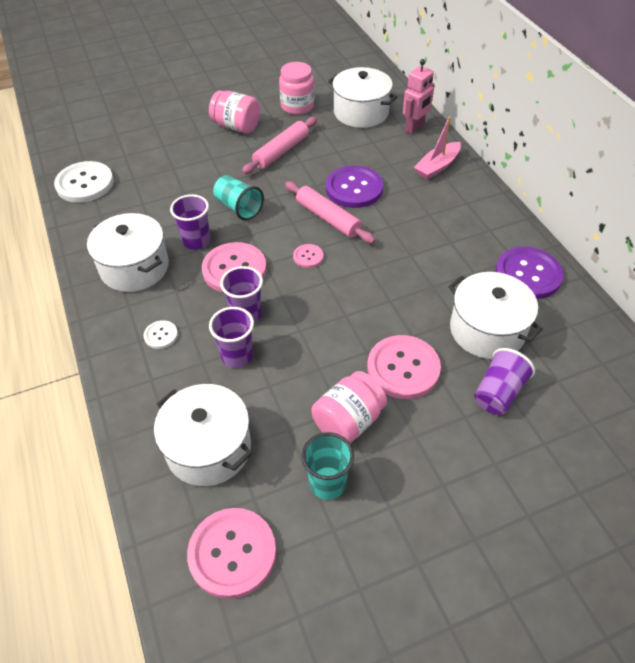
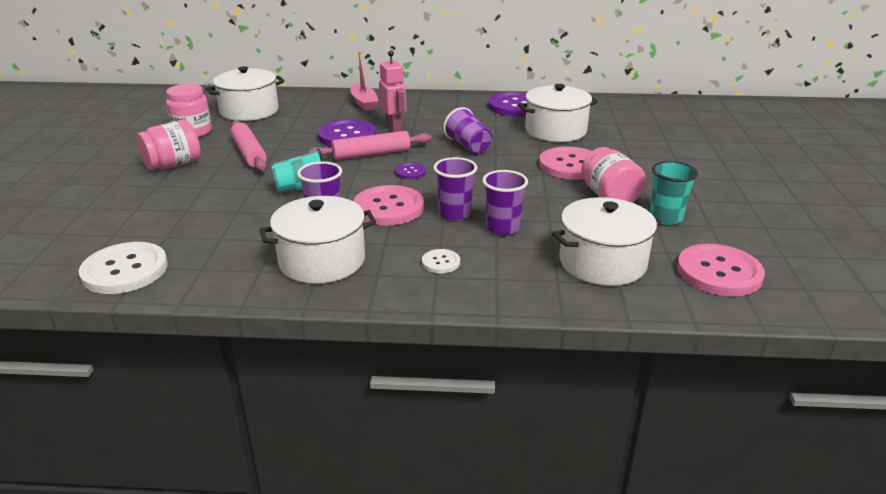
camera: 65 degrees left, 20 degrees down
(308, 257) = (410, 172): pink button -> purple button
(415, 128) = (304, 98): pink robot -> pink robot (394, 128)
(498, 393) = (615, 142): purple cup -> purple cup (468, 146)

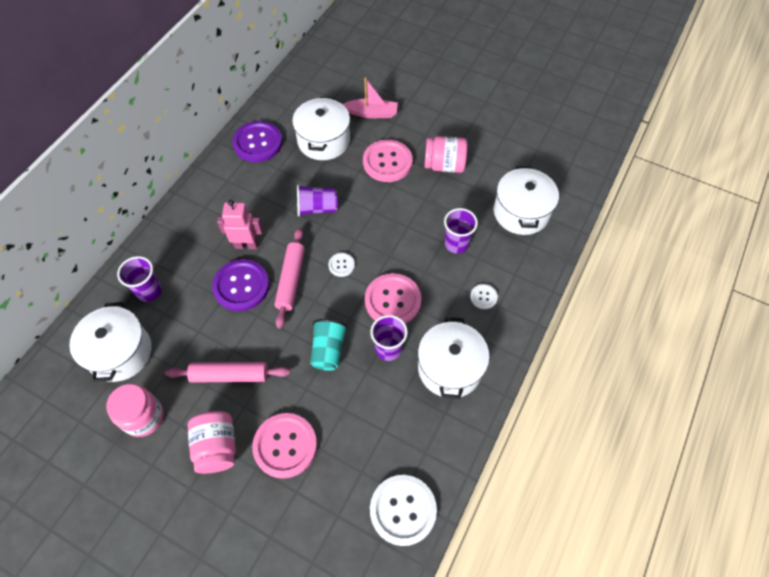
camera: 65 degrees left, 30 degrees up
(364, 103) = (170, 248): pink boat -> pink boat (372, 113)
(410, 172) = (341, 265): purple button -> white button
(454, 214) = (423, 263): purple cup -> purple cup (149, 291)
(665, 218) = (485, 152): turquoise cup -> none
(719, 272) = (554, 164): pink button -> pink button (285, 446)

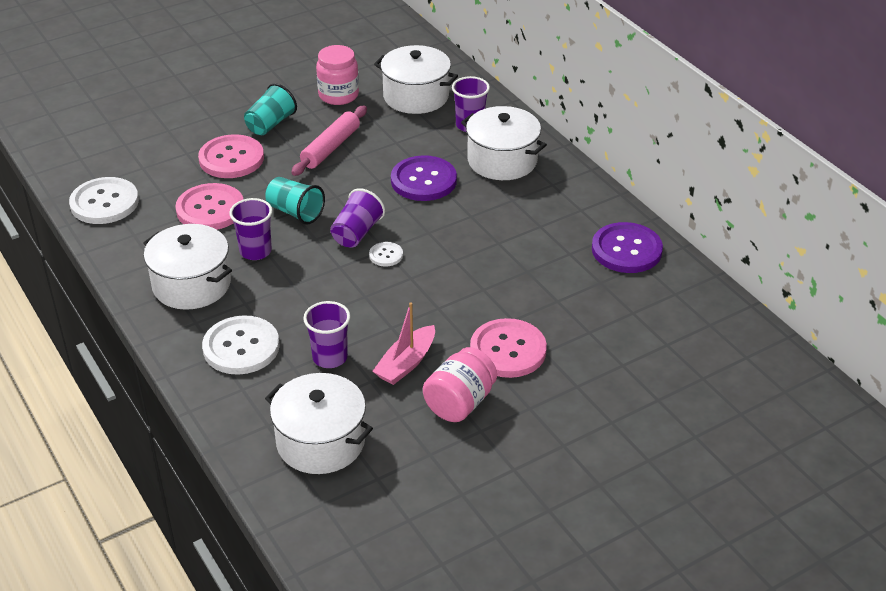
camera: 120 degrees right, 20 degrees down
(217, 447) = (270, 124): pink jar -> turquoise cup
(246, 245) = (473, 198): pink robot -> none
(291, 280) = (400, 214): pink rolling pin -> none
(317, 208) = (482, 264): purple cup -> purple cup (357, 233)
(323, 141) = (590, 306): white pot -> white pot (502, 160)
(372, 113) = (610, 371): pink boat -> pink boat (406, 363)
(392, 300) = (306, 276): pink button -> pink button (210, 209)
(483, 297) = (241, 347): white button -> white button, size x2.08

